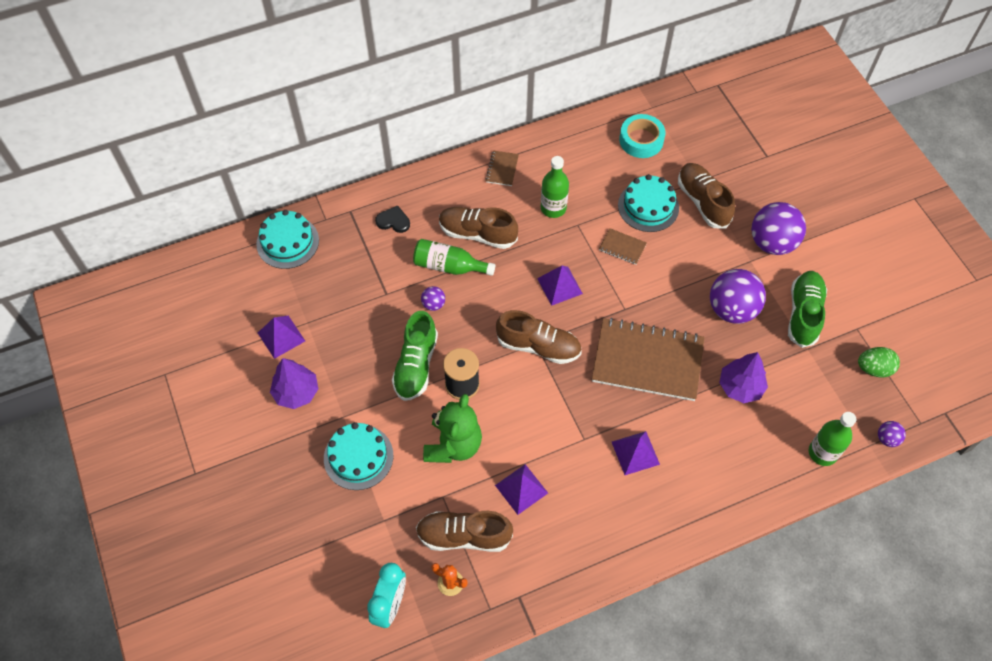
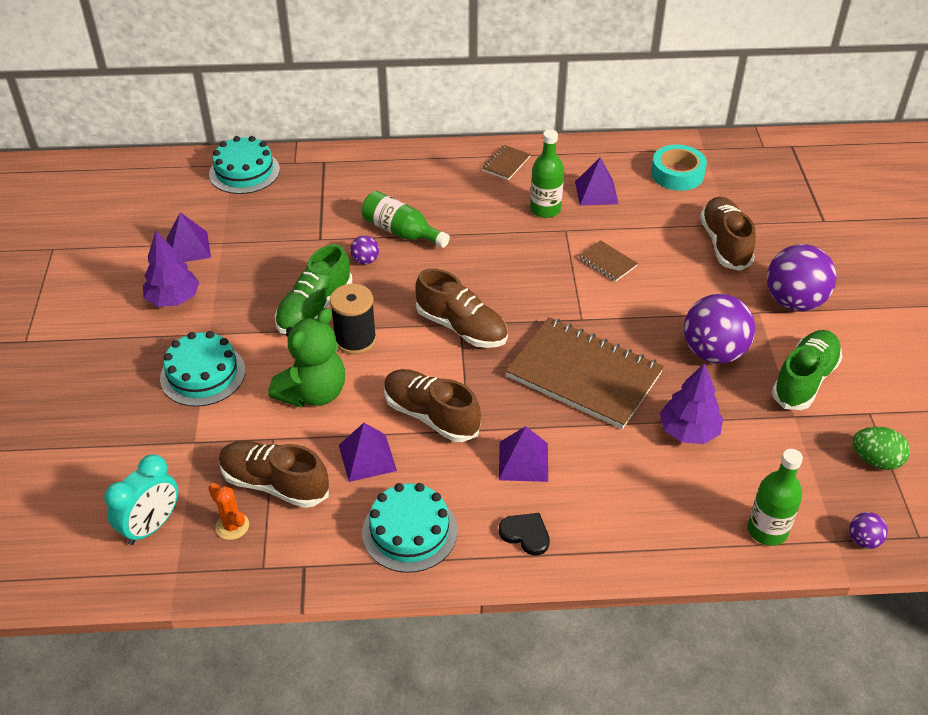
camera: 20 degrees right, 15 degrees down
(393, 221) = (364, 180): black heart -> black heart (525, 534)
(477, 234) = (448, 212): brown shoe -> brown shoe (431, 416)
(559, 286) = (516, 279): purple pyramid -> purple pyramid (596, 192)
(648, 206) = (656, 233): turquoise cake -> turquoise cake (409, 531)

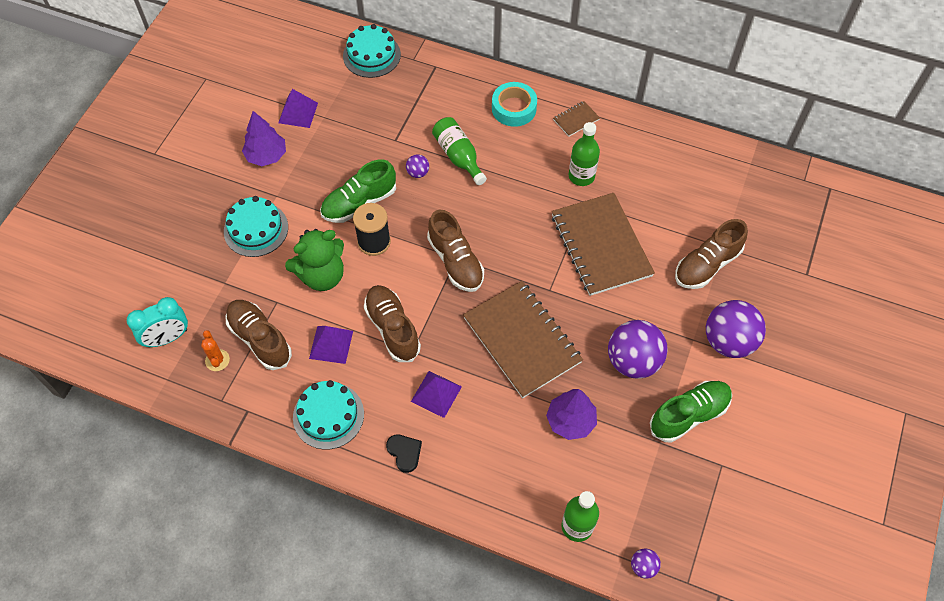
camera: 25 degrees right, 15 degrees up
(596, 192) = (632, 175): purple pyramid -> none
(607, 262) = (601, 245): brown notebook -> brown notebook, size x2.40
(677, 174) = (711, 181): turquoise tape -> turquoise tape (514, 108)
(725, 244) = (707, 265): brown shoe -> brown shoe turned 150 degrees counterclockwise
(875, 460) = (698, 507): green egg -> none

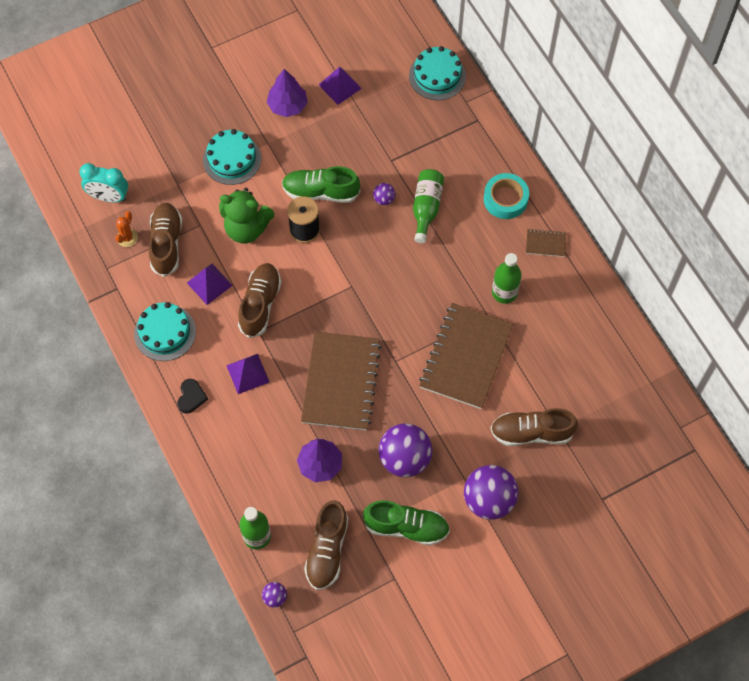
camera: 40 degrees right, 5 degrees up
(455, 261) = (348, 288): brown shoe -> brown shoe (327, 550)

